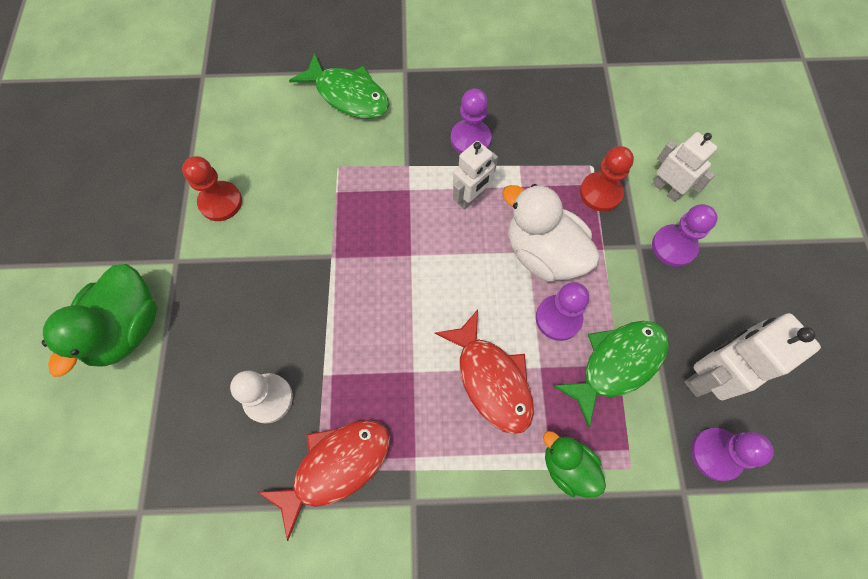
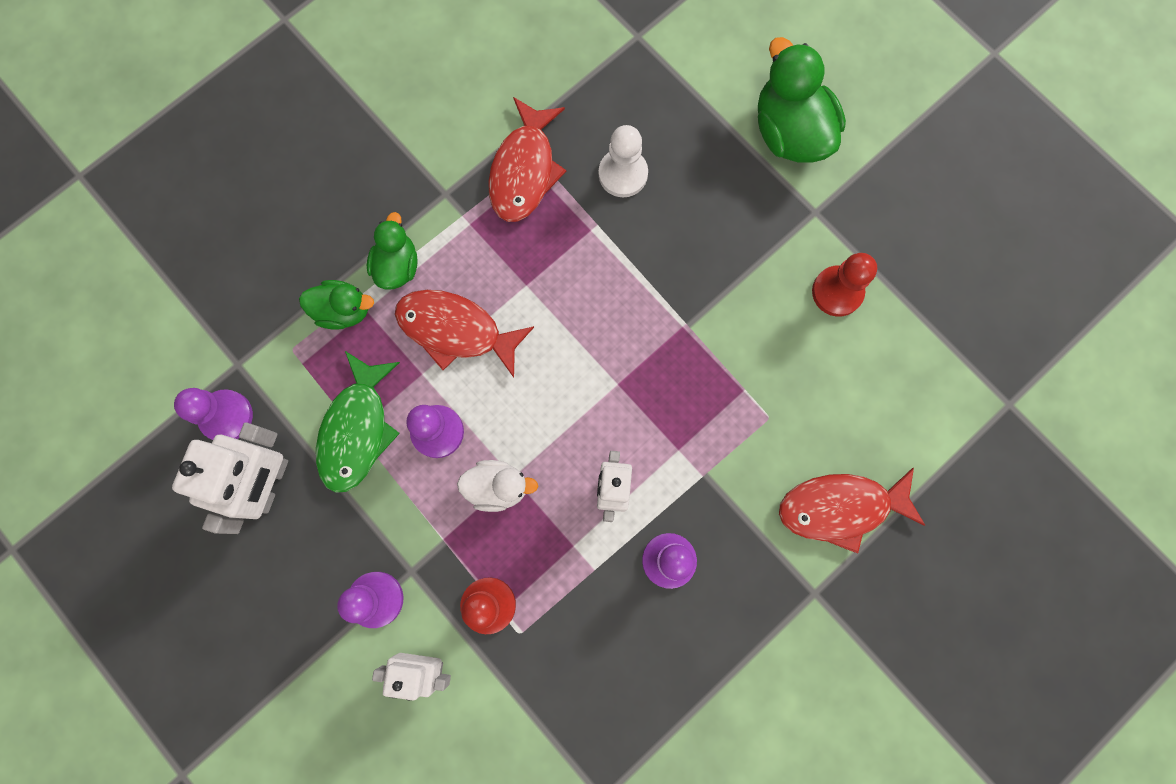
camera: 140 degrees right, 10 degrees up
(348, 95) = (840, 508): green fish -> red fish
(498, 469) = (397, 266): none -> green duck
(543, 253) = (497, 487): white duck -> white duck, size x0.59

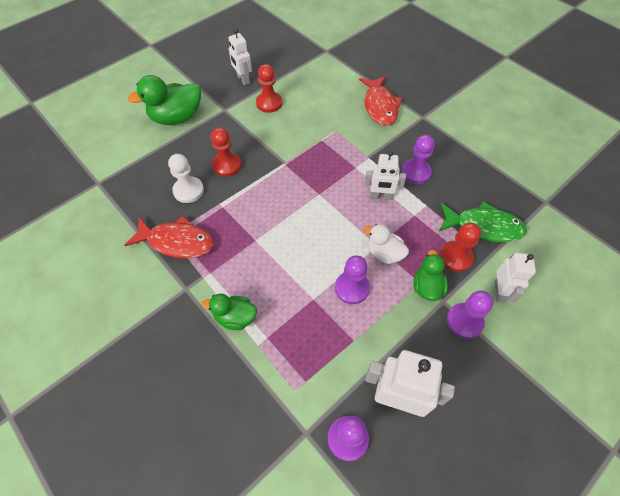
camera: 90 degrees left, 20 degrees down
(343, 310) = (266, 353): green duck -> green duck (427, 287)
(357, 430) = (353, 339): green fish -> green fish (483, 227)
(456, 330) = (284, 279): red fish -> none
(497, 487) = (384, 253): white duck -> white duck turned 60 degrees counterclockwise
(679, 228) = (227, 165): none -> red pawn
(902, 239) = (243, 79): none -> white robot

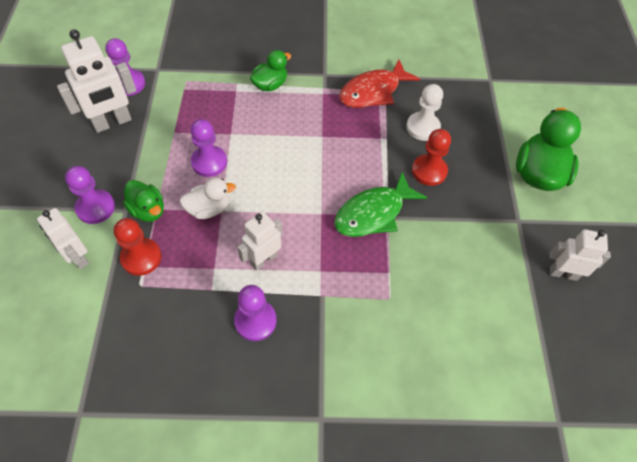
camera: 130 degrees right, 0 degrees up
(269, 103) = (495, 268): red pawn -> none
(380, 106) = (385, 384): red fish -> none
(483, 227) = (134, 314): green fish -> green fish (373, 213)

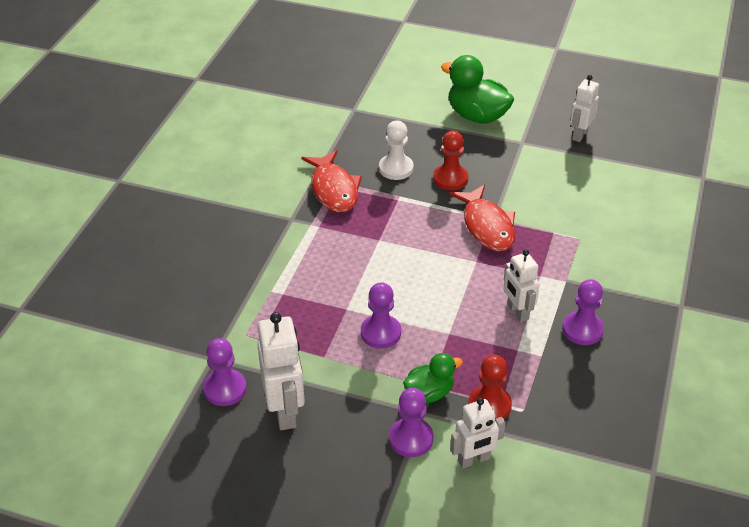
camera: 70 degrees left, 15 degrees down
(209, 209) = (443, 343): white duck -> none
(270, 85) = (287, 264): green duck -> none
(373, 213) = (487, 226): green fish -> red fish

